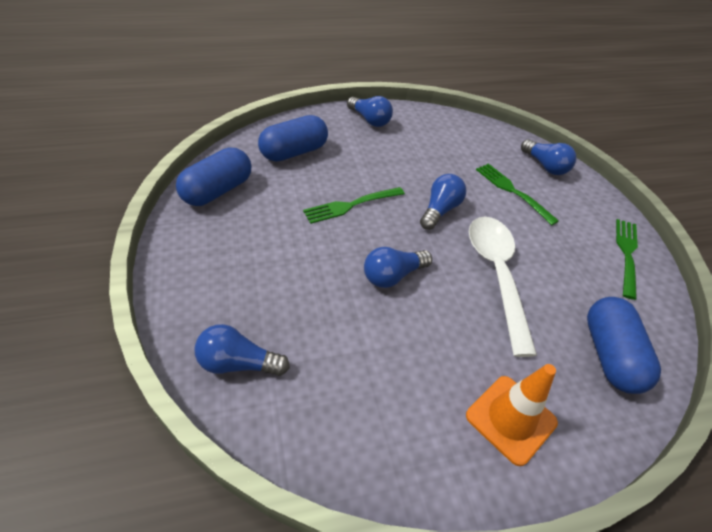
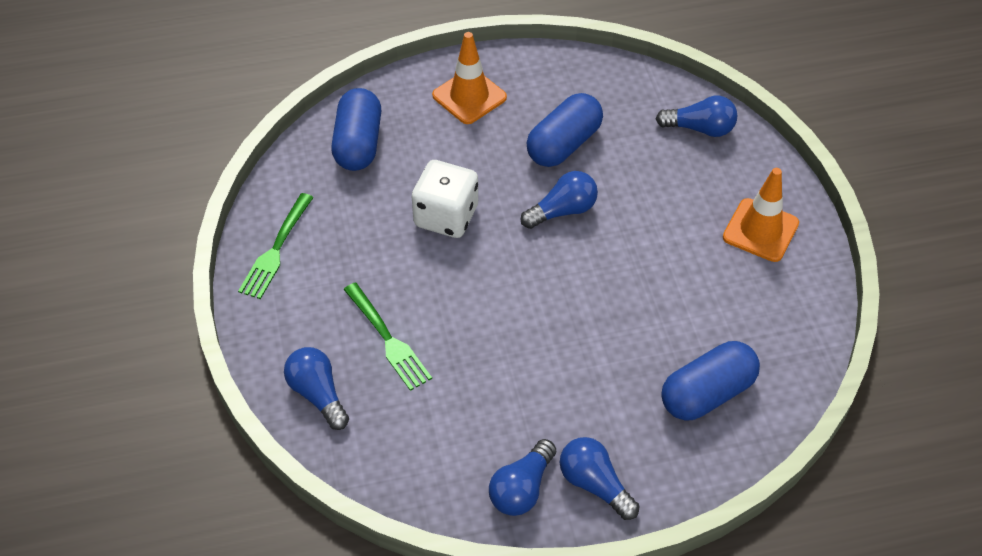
camera: 175 degrees left, 5 degrees up
(215, 251) = (760, 230): none -> orange traffic cone
(217, 191) = (790, 313): blue capsule -> blue capsule (564, 144)
(352, 205) = (613, 301): green fork -> none
(440, 210) = (498, 300): blue light bulb -> blue light bulb (522, 488)
(497, 275) = (446, 216): white spoon -> white dice

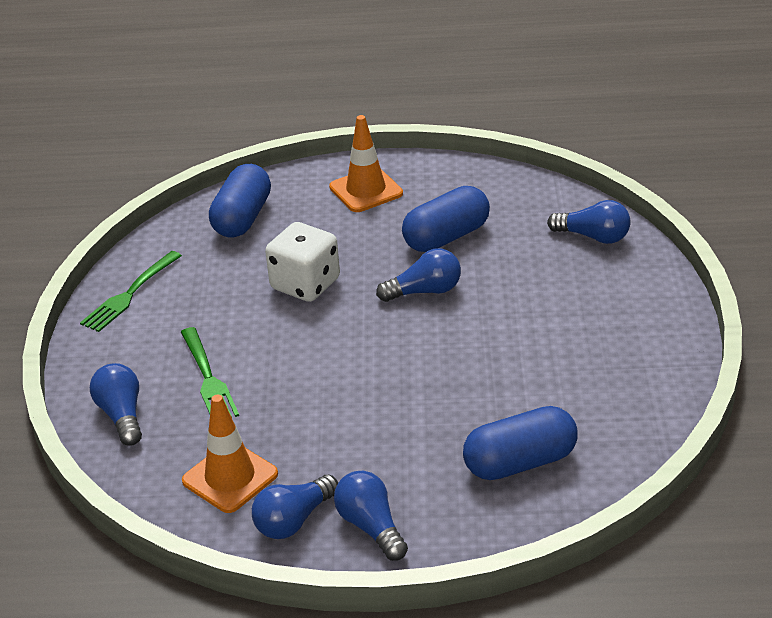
camera: 15 degrees right, 15 degrees down
(760, 230) = (628, 328): orange traffic cone -> orange traffic cone (230, 477)

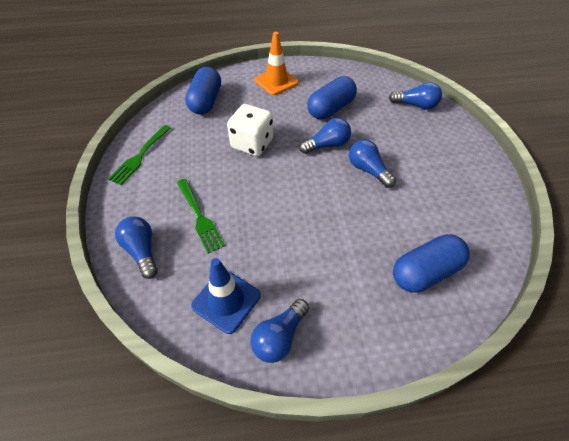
camera: 10 degrees left, 15 degrees up
(230, 477) = (226, 300): orange traffic cone -> blue traffic cone
(371, 526) = (337, 338): blue light bulb -> blue light bulb (368, 170)

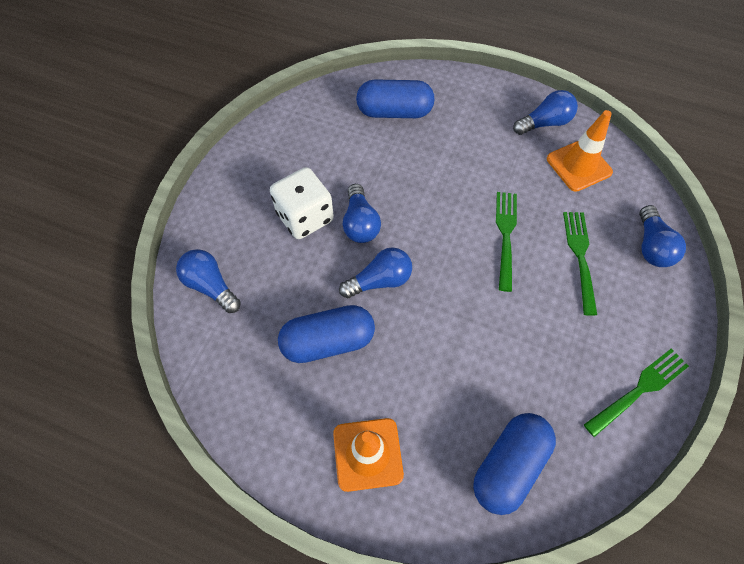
camera: 150 degrees left, 10 degrees up
(226, 300) = (578, 165): blue traffic cone -> orange traffic cone
(252, 144) = (475, 332): white dice -> white dice (305, 217)
(262, 207) = (506, 236): none -> green fork
(327, 145) = (380, 280): blue light bulb -> blue light bulb turned 150 degrees clockwise

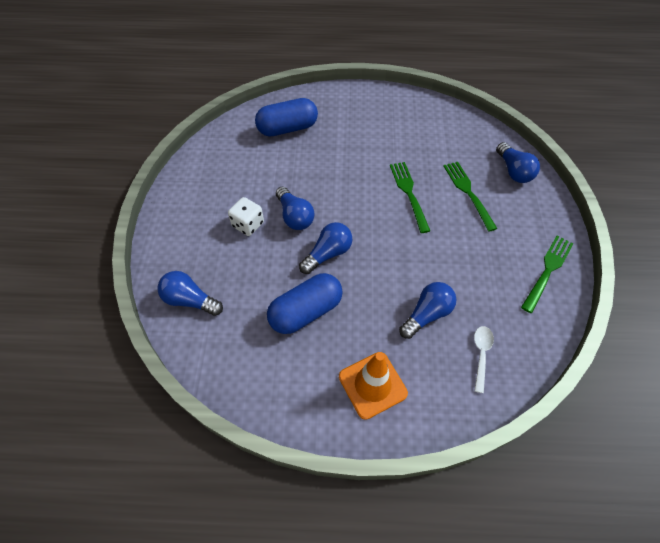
camera: 20 degrees left, 5 degrees down
(305, 217) = (248, 224): white dice -> white dice, size x0.65
(509, 465) = (481, 355): blue capsule -> white spoon
(544, 123) = (403, 108): blue light bulb -> blue light bulb (427, 314)
(578, 165) = (440, 130): orange traffic cone -> none

